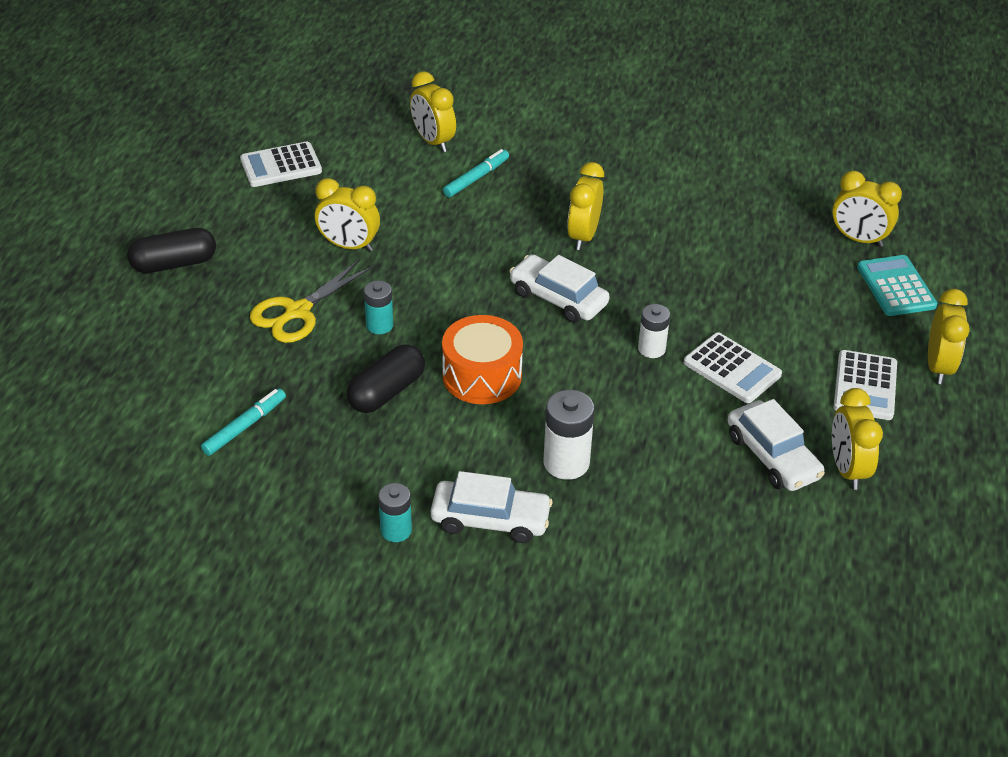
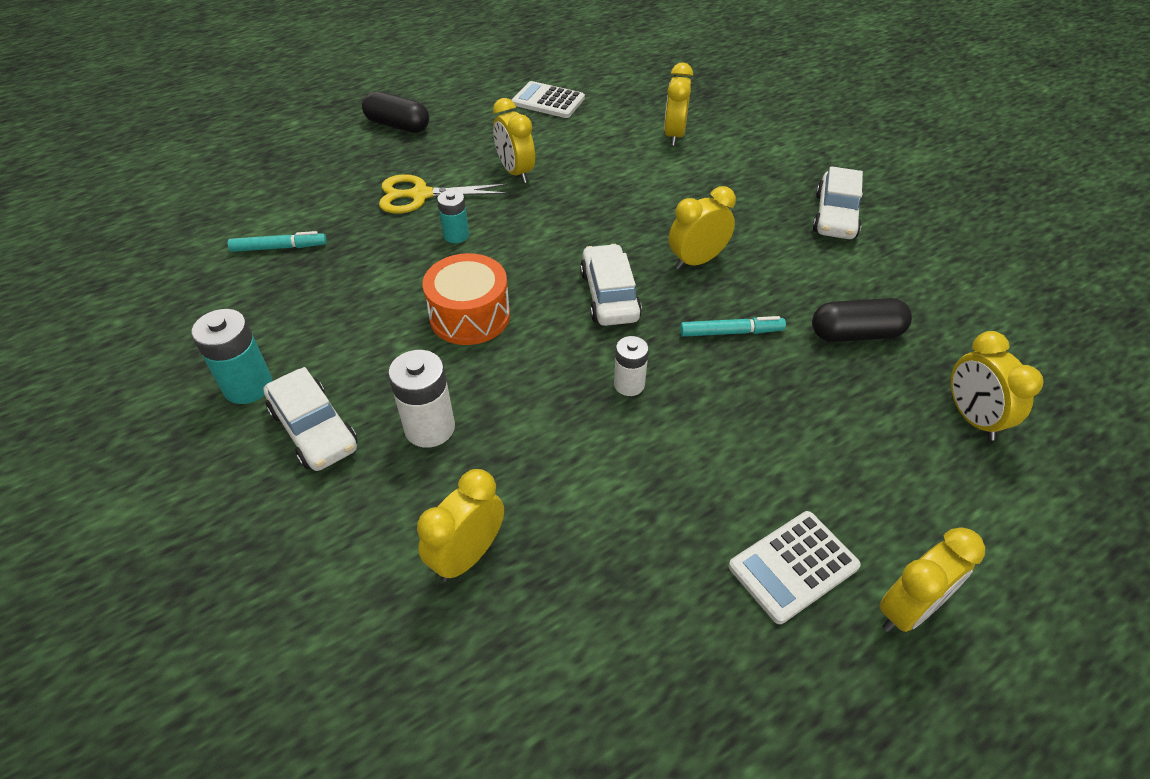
camera: 45 degrees right, 5 degrees up
(386, 392) = (392, 283): black capsule -> black capsule (855, 334)
(396, 530) = (248, 386): turquoise battery -> turquoise battery, size x1.55
(476, 178) = (670, 175): turquoise marker -> turquoise marker (731, 332)
(732, 369) = (677, 451): white calculator -> none
(772, 456) = (605, 562): white car -> white car (835, 216)
(847, 469) = (661, 638): yellow clock -> yellow clock (468, 555)
(896, 286) = (959, 490): turquoise calculator -> none

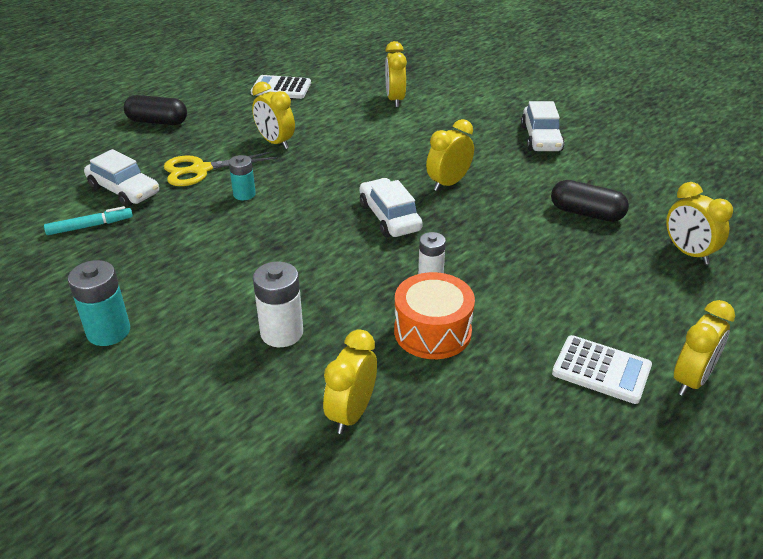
camera: 15 degrees left, 10 degrees down
(314, 429) = (182, 352): white car -> white car (124, 190)
(470, 316) = (281, 249): orange drum -> orange drum (432, 331)
(731, 332) = (494, 227): turquoise marker -> none
(793, 566) = (601, 370): white calculator -> white calculator turned 105 degrees counterclockwise
(855, 334) = (586, 213): black capsule -> black capsule turned 45 degrees clockwise

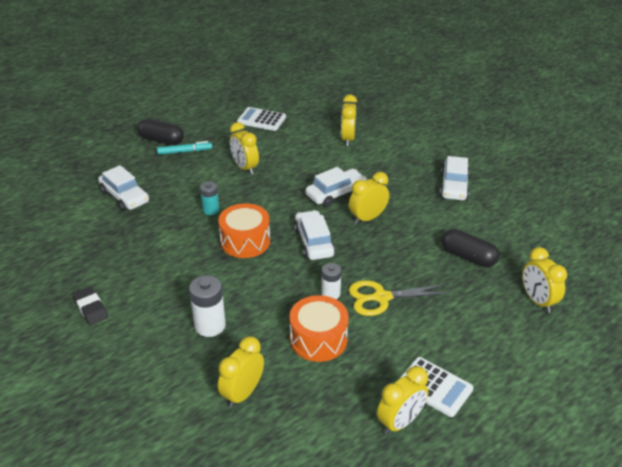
camera: 10 degrees right, 0 degrees up
(90, 226) = (95, 223): turquoise marker -> turquoise marker (185, 151)
(108, 331) = (91, 308): turquoise battery -> black eraser
(201, 170) = (184, 185): yellow scissors -> yellow scissors (382, 298)
(300, 226) = (245, 241): none -> orange drum
(399, 160) = (335, 193): none -> white car
(691, 380) = (500, 404): yellow clock -> yellow clock (400, 422)

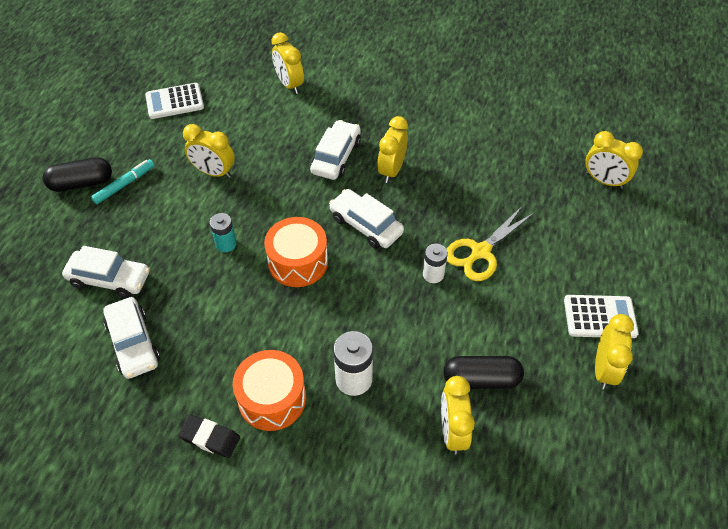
camera: 35 degrees left, 15 degrees up
(318, 339) = (466, 330): orange drum -> orange drum (272, 398)
(454, 186) = (437, 93): white car -> white car (133, 343)
(468, 257) = (514, 166): black capsule -> black capsule (481, 379)

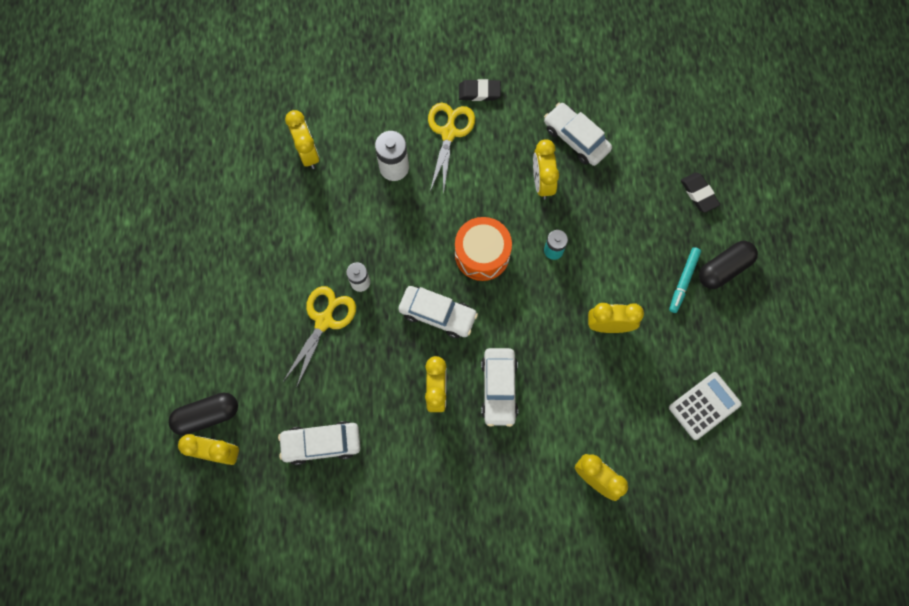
camera: 160 degrees right, 20 degrees up
(51, 249) = (699, 194): none -> black eraser
(109, 279) = (630, 184): white car -> white car (321, 443)
(272, 398) = (448, 133): orange drum -> yellow scissors
(481, 379) = (296, 200): black capsule -> black capsule (207, 415)
(599, 317) = (208, 288): white calculator -> none
(603, 369) = (200, 241): yellow clock -> yellow clock (542, 182)

